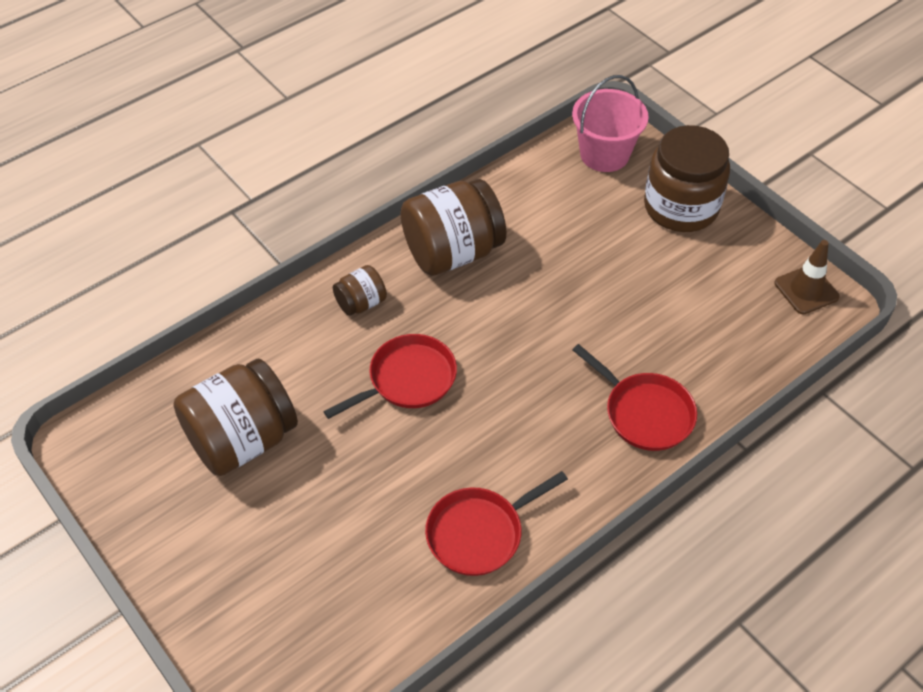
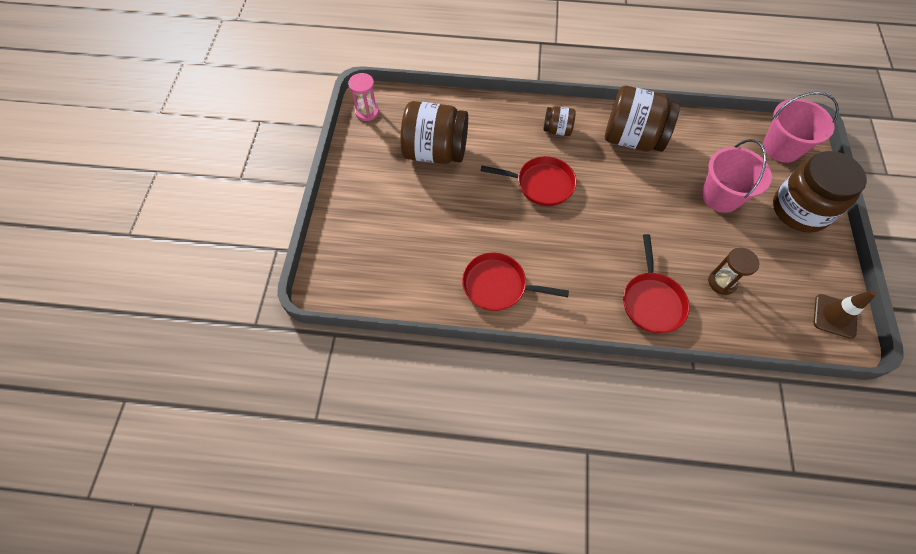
camera: 45 degrees right, 10 degrees up
(95, 459) = (367, 112): none -> pink hourglass
(599, 249) = (721, 196): none -> pink bucket
(686, 338) = (722, 282): none -> brown hourglass

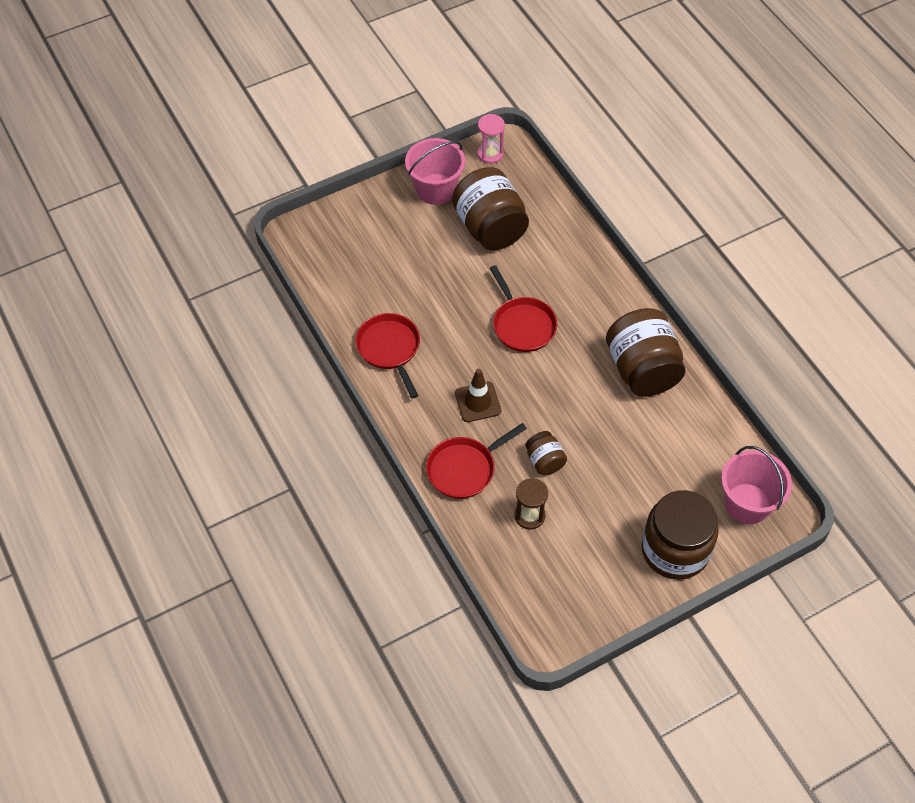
camera: 55 degrees right, 5 degrees down
(557, 130) = (598, 304): brown jar -> brown jar (544, 461)
(721, 196) = (633, 474): pink bucket -> pink bucket (435, 189)
(834, 316) = (565, 623): brown traffic cone -> brown traffic cone (478, 402)

